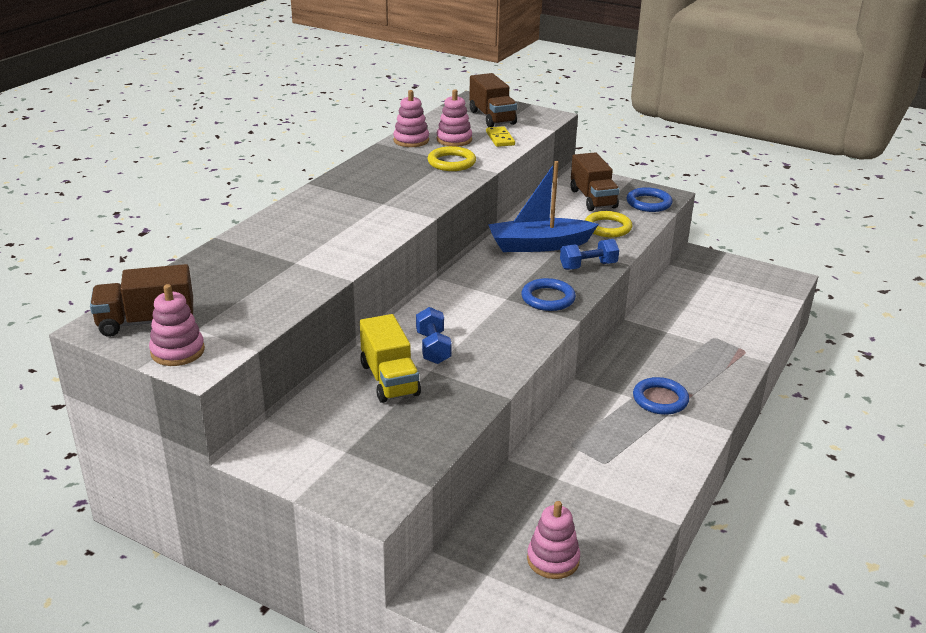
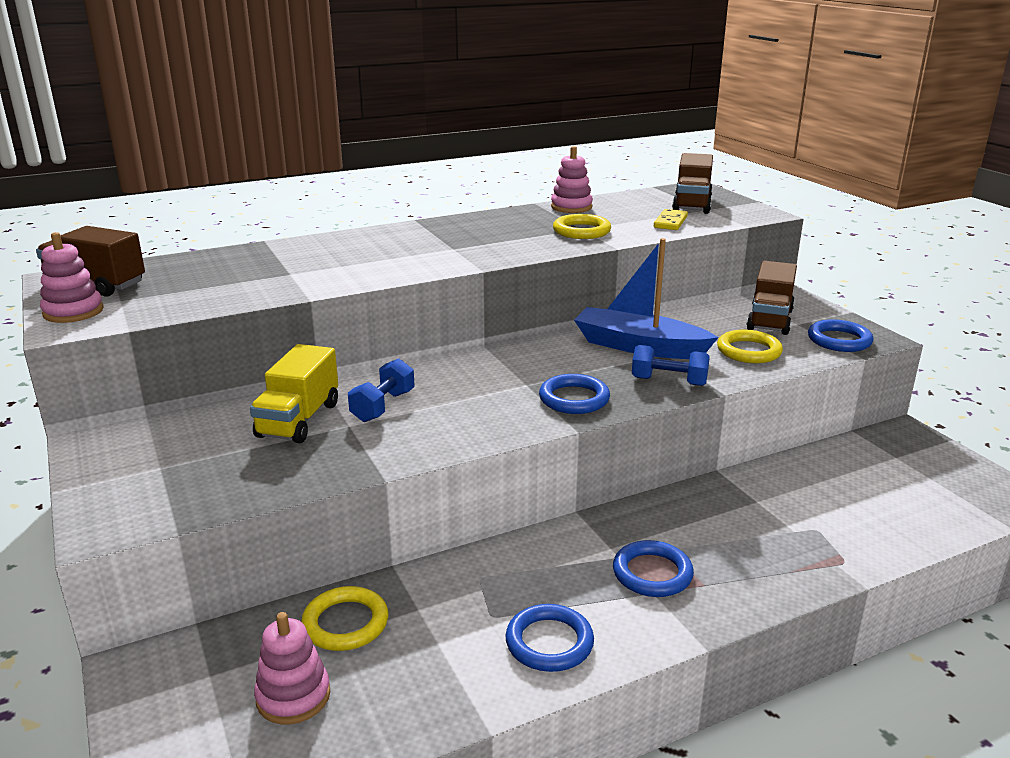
camera: 35 degrees right, 5 degrees down
(454, 140) = (617, 214): pink stacking toy -> none
(527, 506) = (345, 623): none -> yellow ring
(652, 463) = (549, 642): none -> blue ring

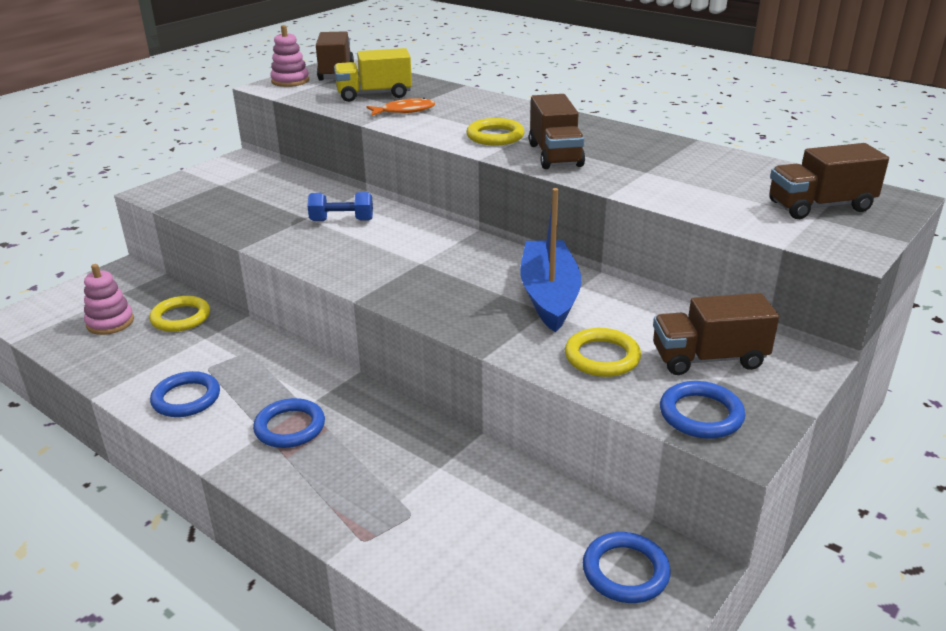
camera: 65 degrees right, 5 degrees up
(299, 420) = (303, 201): yellow truck -> yellow truck (374, 95)
(300, 276) = (404, 111): none -> orange fish
(510, 245) = (555, 155): none -> brown truck
(571, 207) = (709, 155): pink stacking toy -> none
(574, 399) = (411, 287): blue ring -> blue ring (625, 571)
(581, 231) = (637, 173): yellow ring -> yellow ring (495, 136)
(669, 381) = (484, 324): blue dumbbell -> none
(670, 222) = (731, 206): yellow domino -> none

